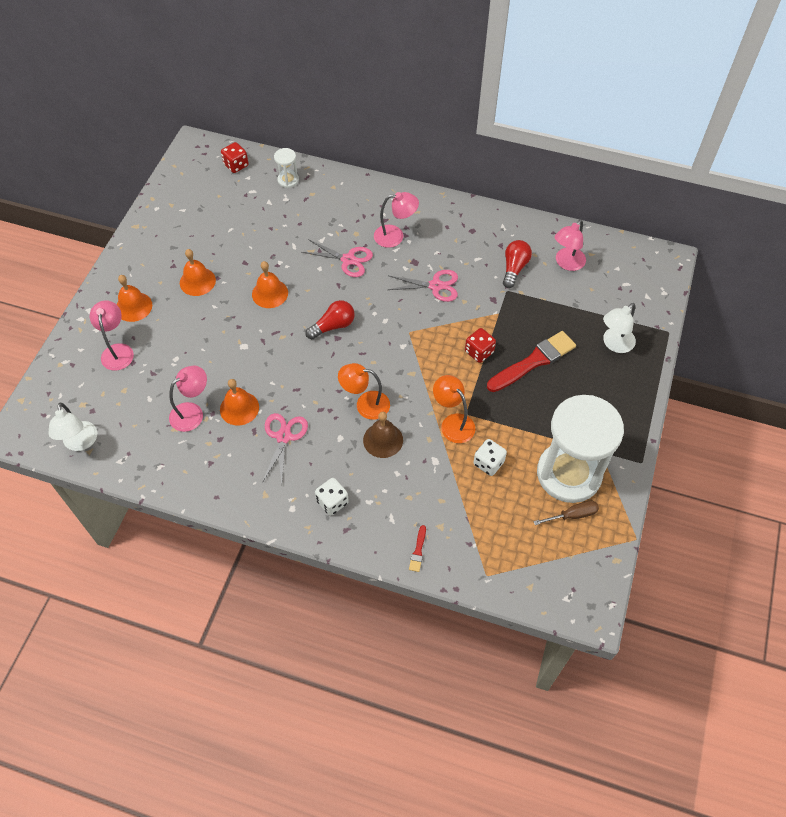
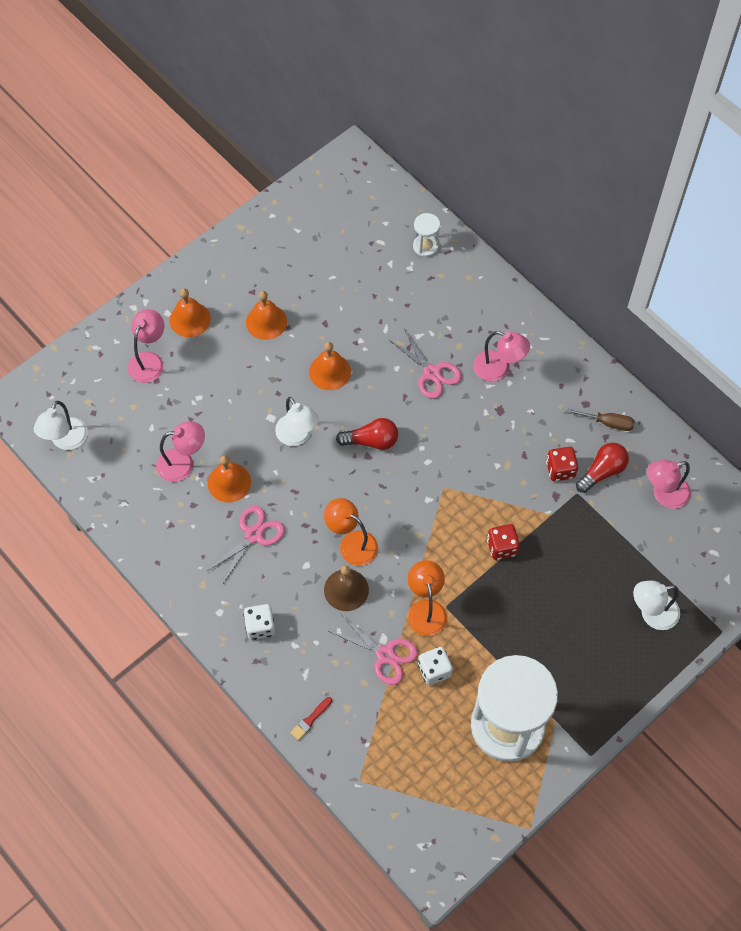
camera: 30 degrees right, 5 degrees up
(236, 165) = (381, 202): red dice -> red dice (560, 470)
(273, 349) = (297, 436): none -> white lamp
(435, 286) = (504, 449): pink scissors -> pink scissors (385, 655)
(533, 361) = (552, 587): red brush -> none
(572, 515) = (482, 769): brown screwdriver -> brown screwdriver (607, 423)

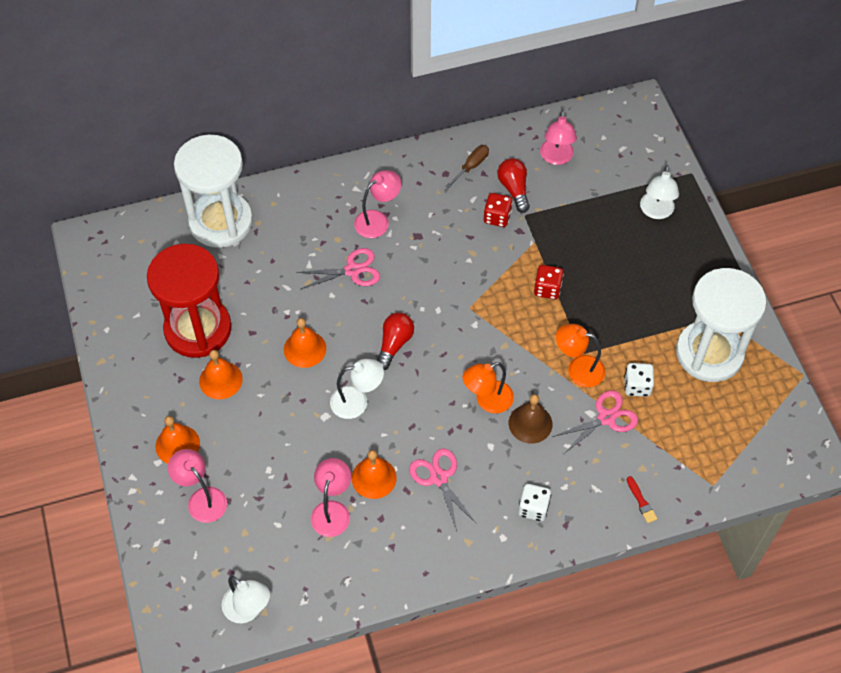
camera: 65 degrees left, 5 degrees down
(307, 281) = (198, 329): none -> red hourglass
(425, 246) = (221, 222): white hourglass -> white hourglass, size x2.48

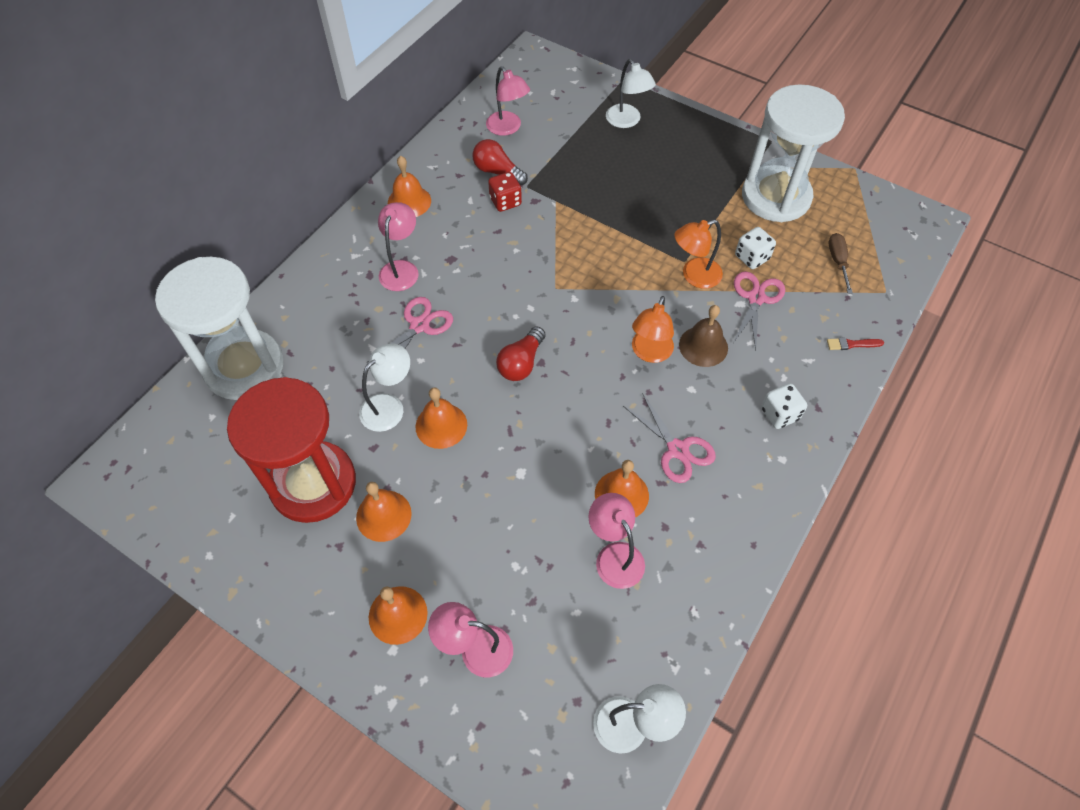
camera: 40 degrees left, 0 degrees up
(357, 401) = (538, 437): white lamp -> white lamp (389, 406)
(394, 344) = (521, 363): red light bulb -> red light bulb turned 135 degrees counterclockwise
(429, 171) = (409, 201): none -> orange bell
(439, 478) = (677, 450): pink scissors -> pink scissors turned 150 degrees counterclockwise
(471, 166) = (443, 176): brown screwdriver -> brown screwdriver (838, 262)
(547, 289) = (604, 230): red dice -> none
(641, 502) = (852, 344): red brush -> red brush turned 150 degrees clockwise

